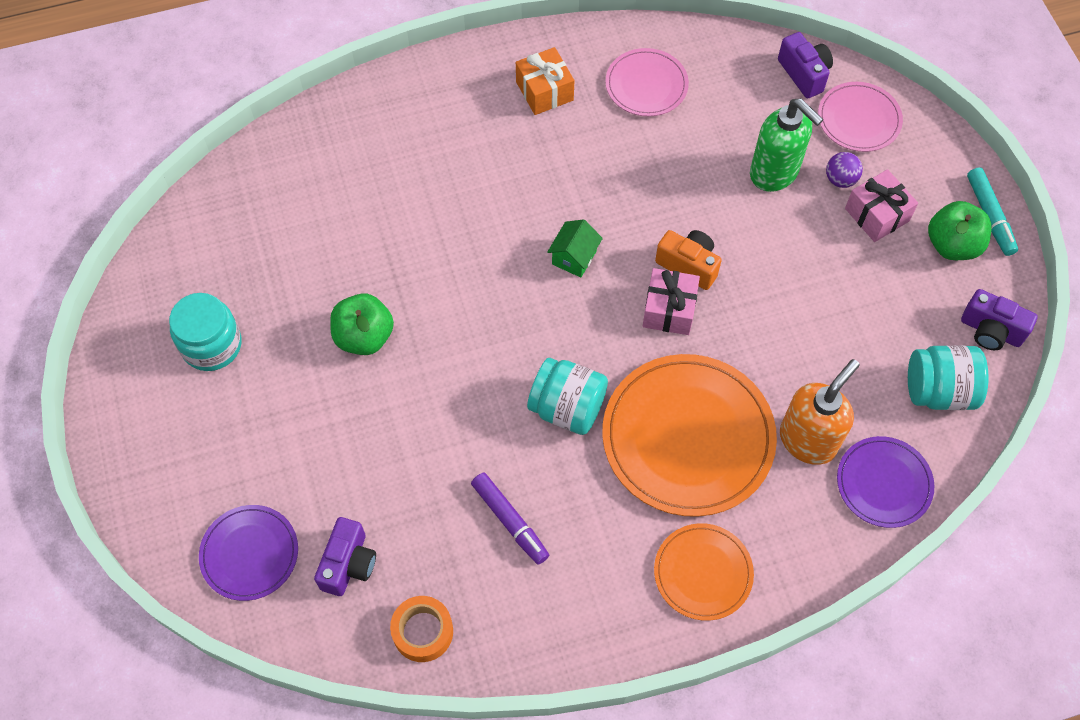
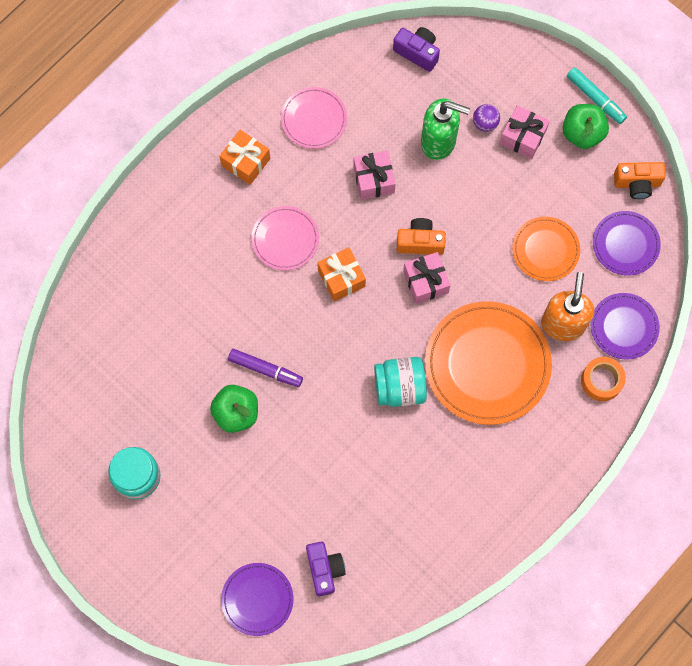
camera: 30 degrees left, 10 degrees up
(423, 631) = (398, 584): orange tape -> orange tape (601, 381)
(510, 521) = (408, 483): purple marker -> purple marker (265, 370)
(574, 257) = (341, 278): green house -> orange gift
(675, 176) = (374, 180): none -> pink gift
(703, 573) = (546, 448): orange plate -> orange plate (545, 250)
(859, 119) = (473, 69): pink plate -> pink plate (285, 239)
(938, 390) = (625, 244): turquoise jar -> purple plate
(990, 331) = (637, 183): purple camera -> orange camera

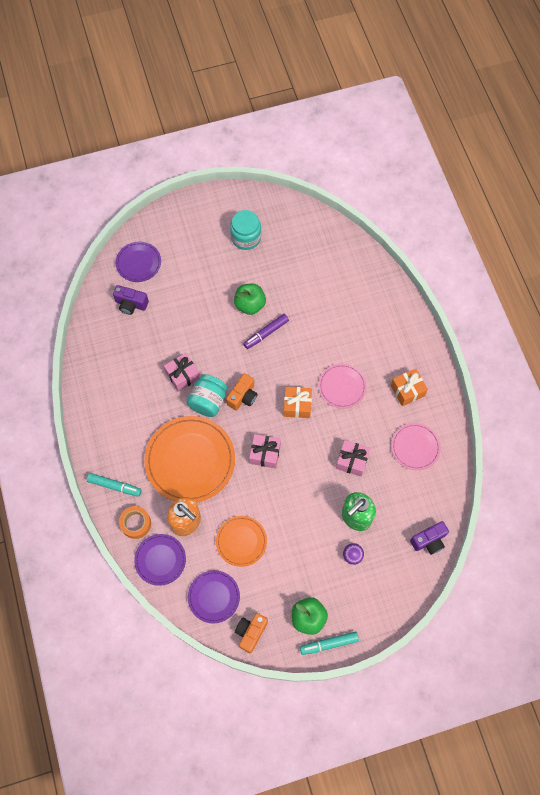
camera: 120 degrees right, 5 degrees down
(420, 242) = (293, 465): orange camera -> orange camera (243, 396)
(522, 137) = (328, 574): pink gift -> pink gift (183, 375)
(574, 434) = (114, 486): none -> turquoise marker

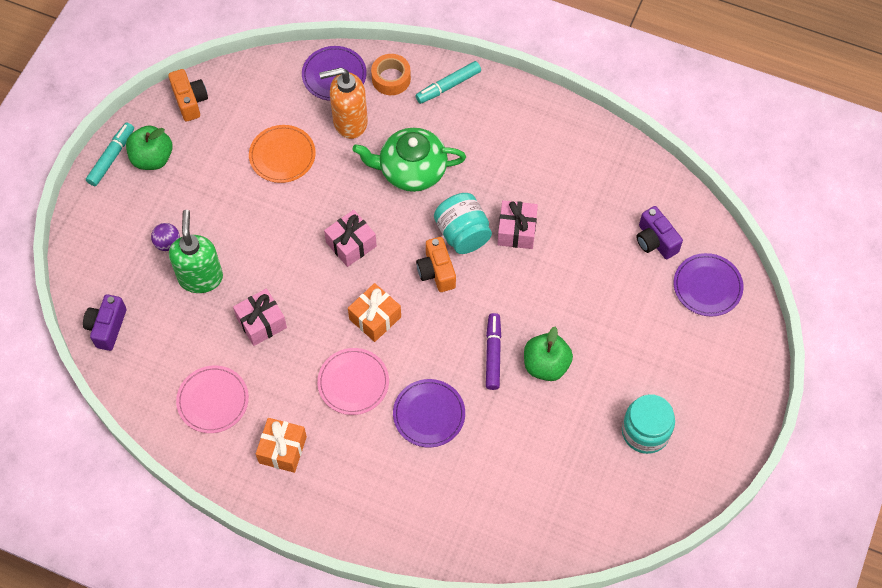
camera: 130 degrees right, 5 degrees down
(131, 304) = (655, 241): purple camera -> purple camera turned 90 degrees counterclockwise
(190, 460) = (411, 170): orange plate -> green teapot
(214, 597) = (254, 94): purple plate -> purple plate (429, 414)

